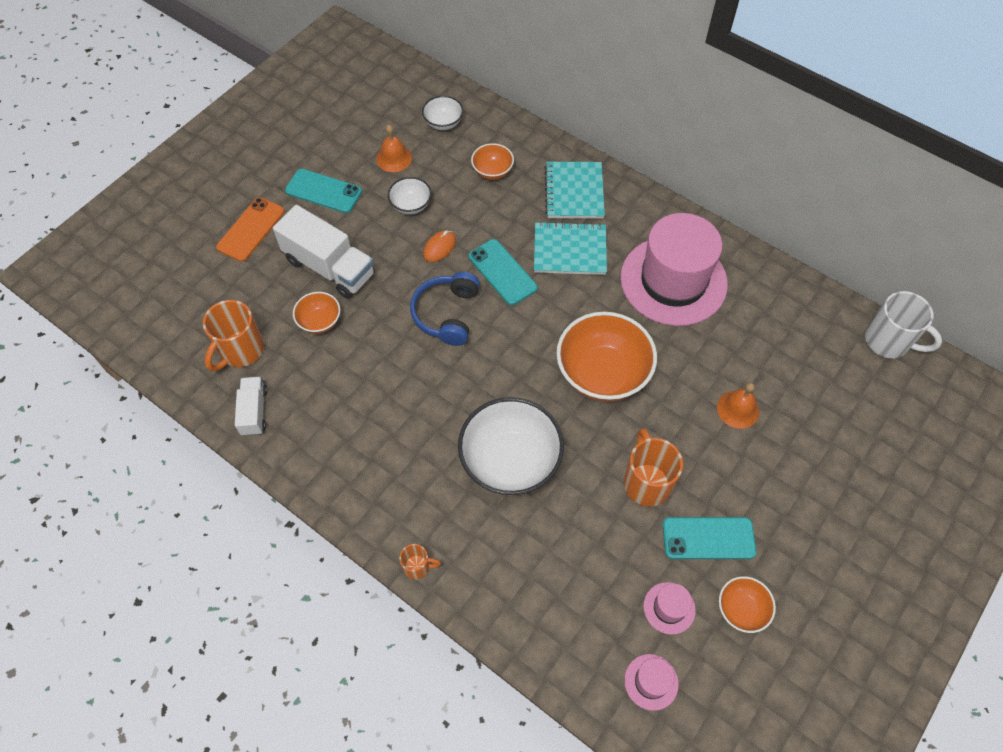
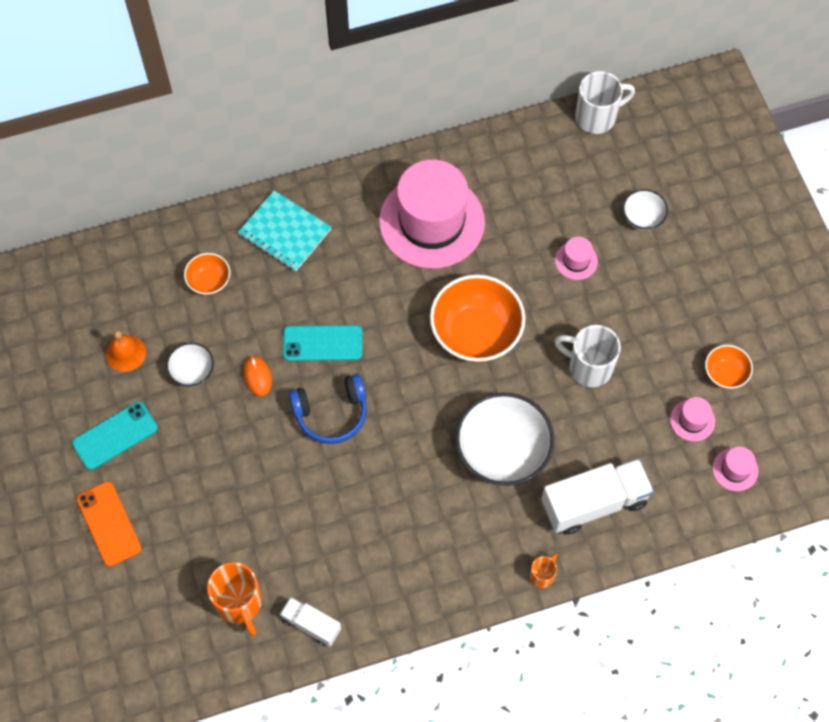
camera: 55 degrees left, 5 degrees up
(320, 321) = (259, 520): orange bowl -> none
(329, 267) = (207, 479): white truck -> white truck (594, 503)
(443, 123) = (119, 286): white bowl -> white bowl (642, 218)
(447, 314) = (331, 413): blue headphones -> blue headphones turned 60 degrees counterclockwise
(570, 250) = (342, 277): turquoise notebook -> none
(646, 482) = (588, 367): orange mug -> white mug
(708, 538) = (660, 356): turquoise phone -> none
(738, 409) = (576, 261): orange bell -> pink hat

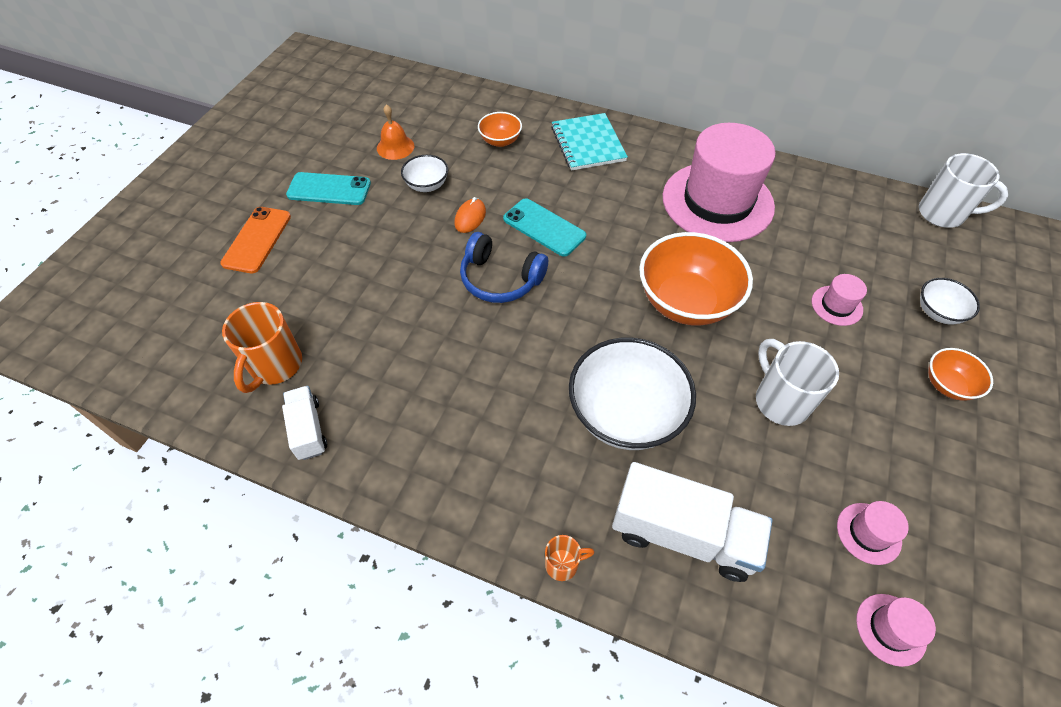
camera: 40 degrees right, 10 degrees down
(725, 374) = (945, 513): orange bowl -> orange bowl (947, 385)

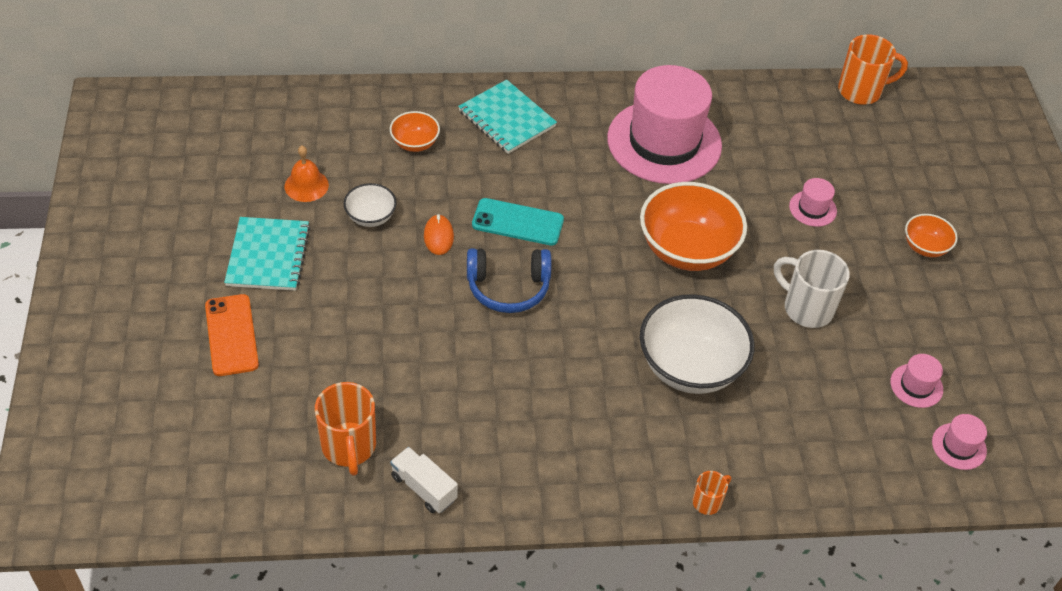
camera: 30 degrees left, 5 degrees down
(329, 189) = (268, 256): turquoise phone -> turquoise notebook
(683, 534) = (785, 442): white truck -> none
(938, 312) = (893, 186): white bowl -> none
(943, 214) = (861, 91): white mug -> orange mug

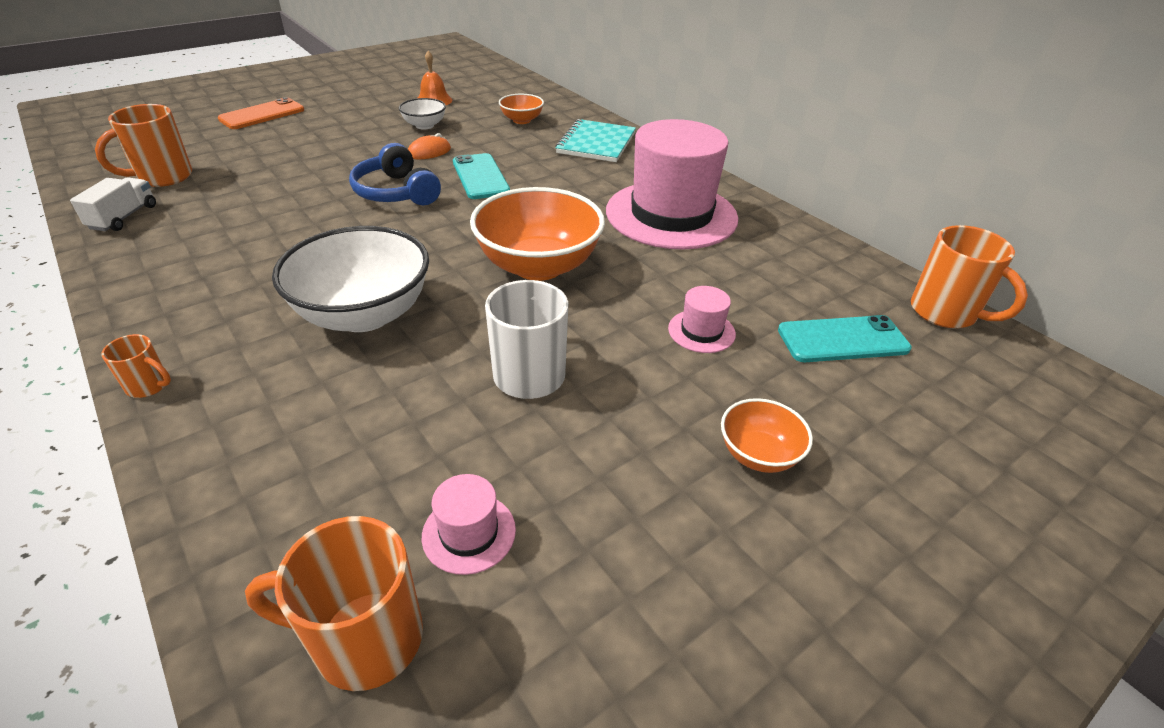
camera: 60 degrees right, 10 degrees down
(268, 256) = (351, 106): turquoise notebook -> none
(858, 152) = (843, 340): none -> turquoise phone
(959, 446) = (364, 639): pink hat -> orange mug

